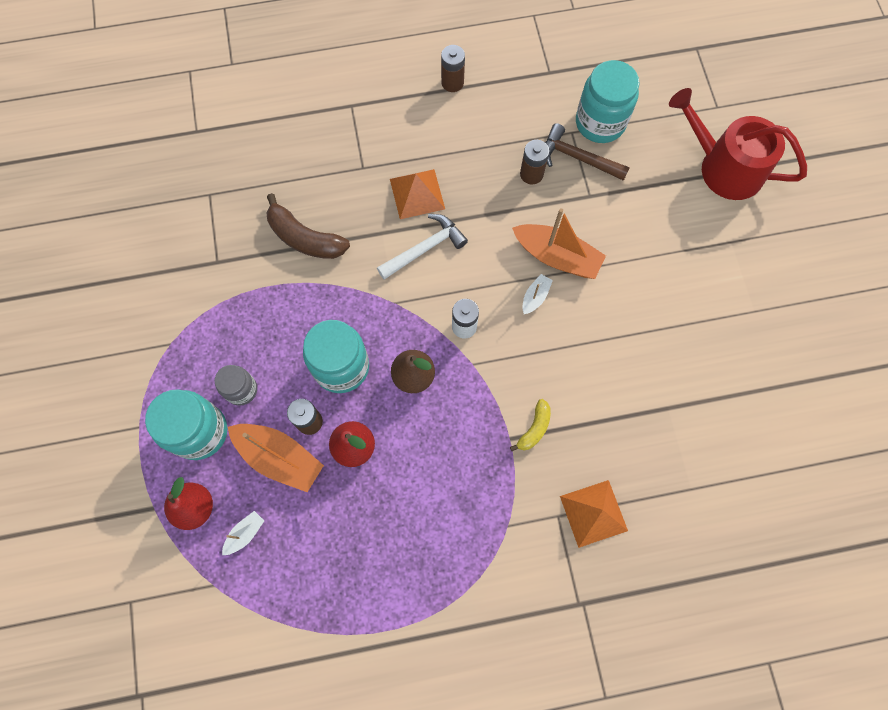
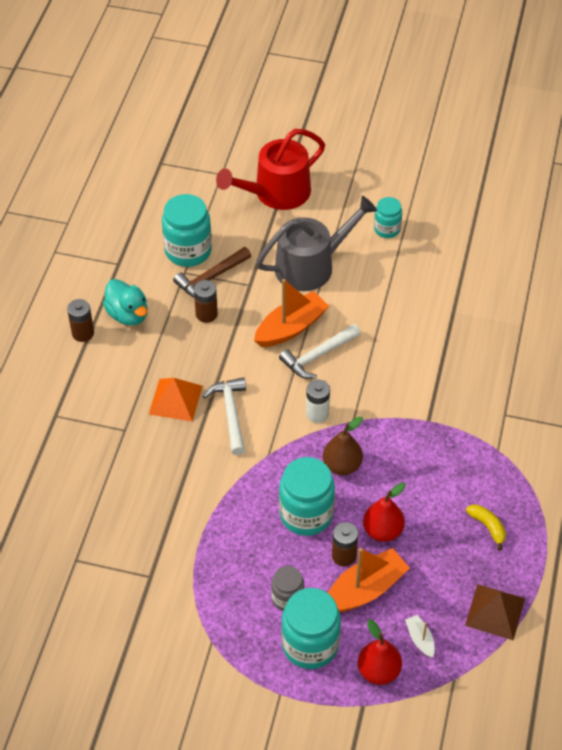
camera: 65 degrees left, 20 degrees down
(305, 238) = (168, 498): brown banana -> none
(306, 598) = (495, 612): none -> brown pyramid
(494, 108) = (128, 315): none -> turquoise duck
(534, 428) = (428, 401): yellow banana -> yellow banana (487, 527)
(535, 297) = (318, 356): white boat -> white hammer
(593, 513) = (513, 391): orange pyramid -> none
(647, 241) = (311, 265): none -> grey watering can
(742, 294) = (387, 229): none -> turquoise jar

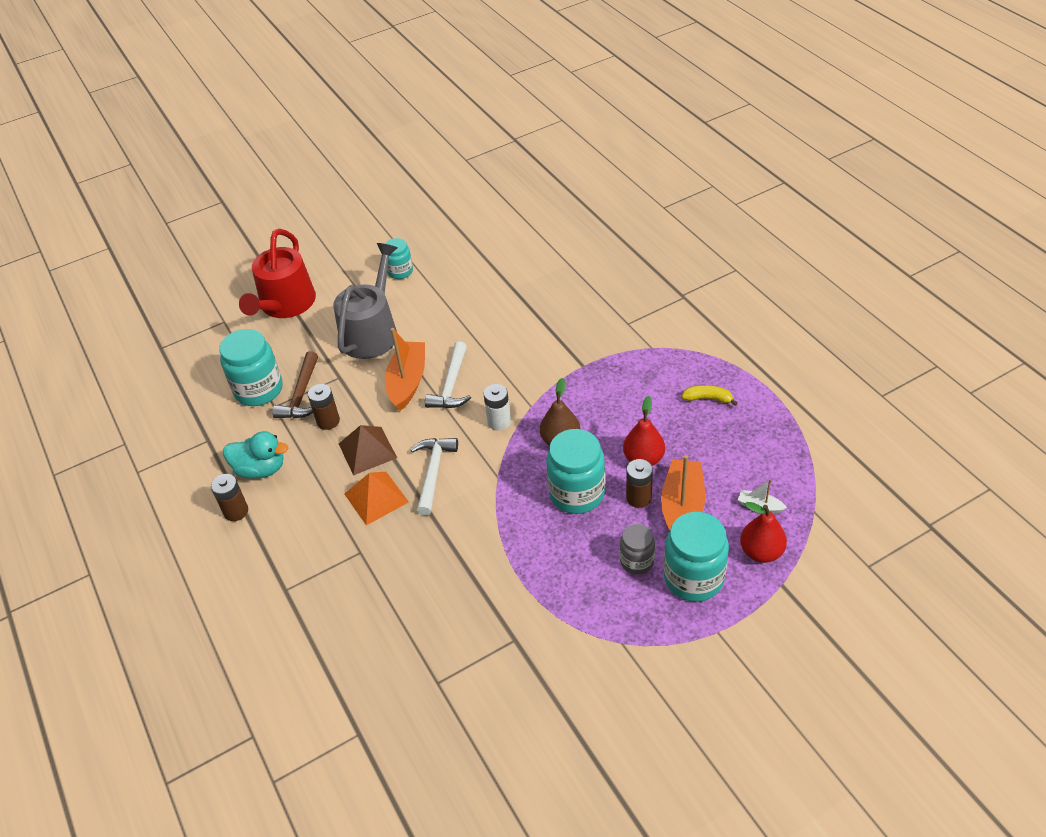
camera: 40 degrees left, 5 degrees down
(231, 414) = (433, 473): white hammer -> white hammer turned 60 degrees clockwise
(495, 612) = (782, 446): brown pyramid -> brown pyramid (367, 450)

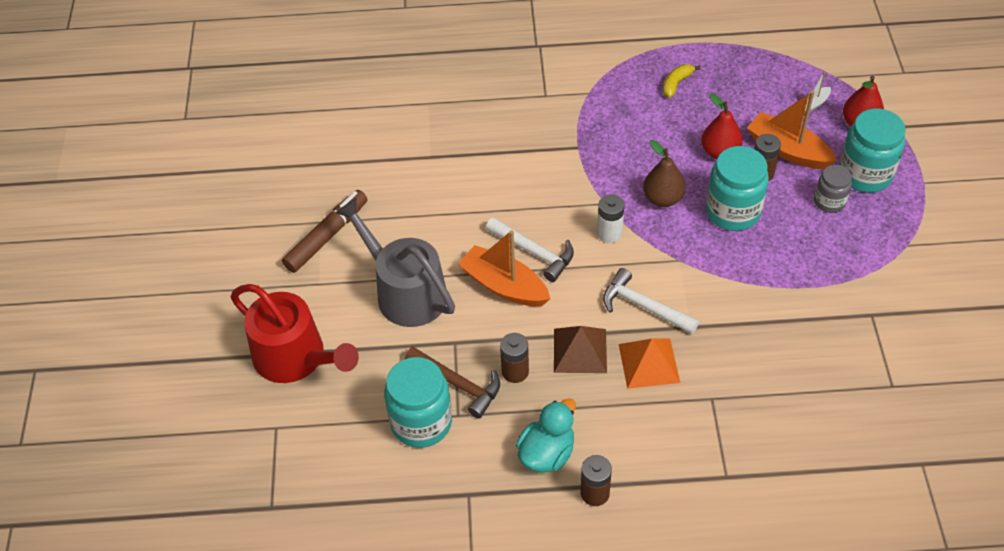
camera: 65 degrees left, 5 degrees up
(400, 271) = (327, 236): turquoise jar -> brown marker

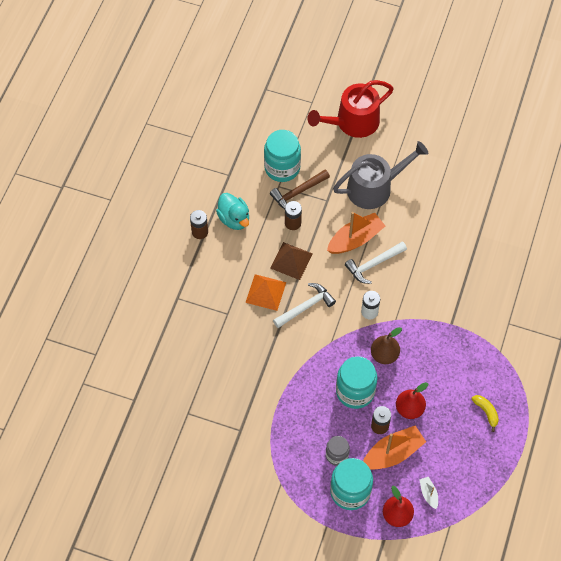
camera: 110 degrees right, 10 degrees up
(327, 236) = (435, 160): brown marker -> none

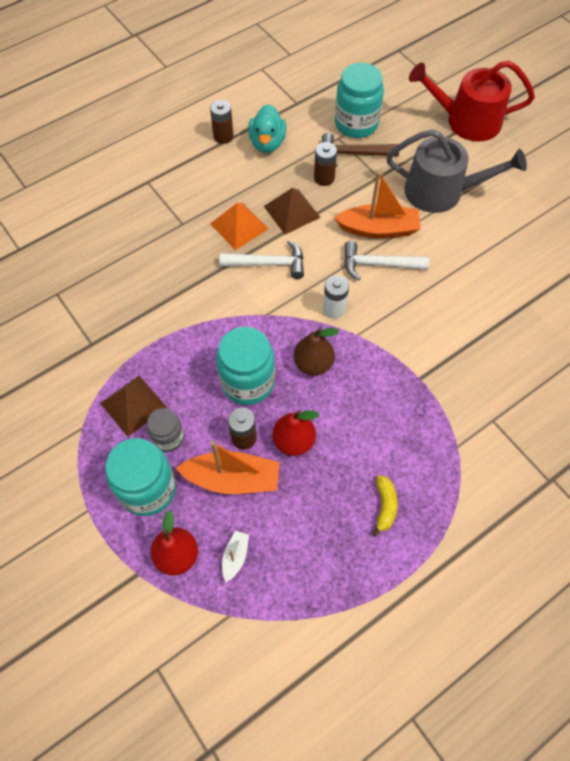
camera: 35 degrees right, 0 degrees up
(299, 450) = (133, 405): none -> brown pyramid

